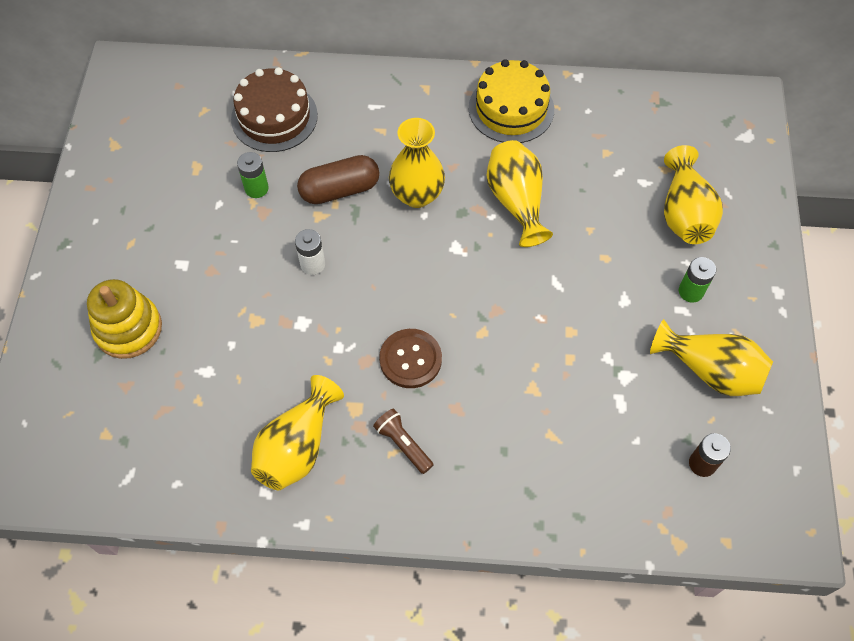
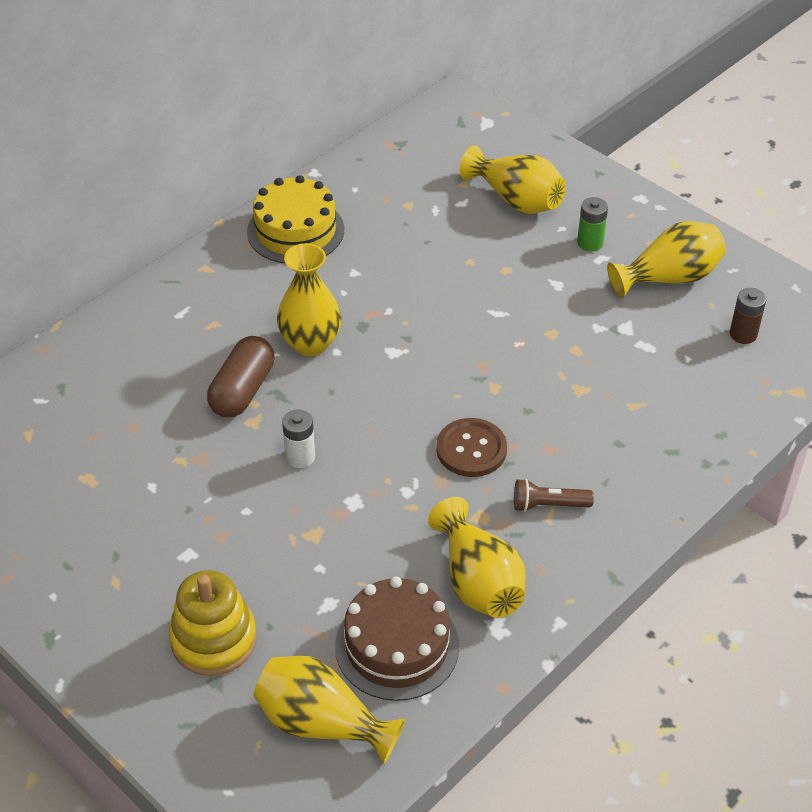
camera: 50 degrees left, 15 degrees down
(256, 188) = (169, 448): green battery -> none
(274, 117) = (104, 387): brown cake -> brown cake (397, 646)
(516, 202) = (392, 286): yellow vase -> yellow vase (322, 723)

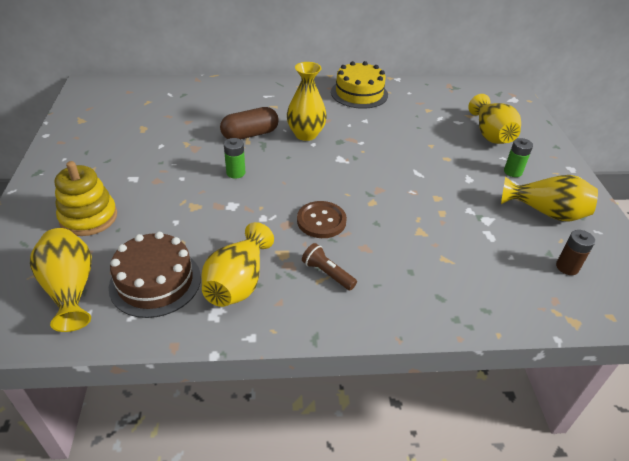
camera: 40 degrees right, 5 degrees down
(300, 457) = (235, 173): white battery -> green battery

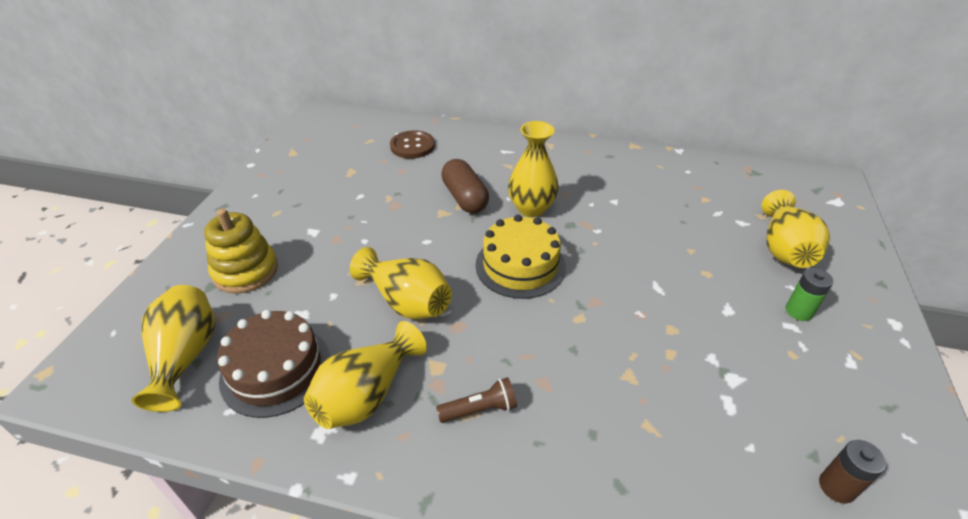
camera: 20 degrees right, 0 degrees up
(235, 173) = (427, 245): green battery -> none
(250, 134) = (465, 198): brown capsule -> brown capsule turned 75 degrees clockwise
(321, 221) = (503, 331): brown button -> brown button (412, 146)
(327, 273) = (480, 409): brown flashlight -> brown flashlight turned 105 degrees clockwise
(359, 93) = (620, 163): yellow cake -> yellow cake (520, 265)
(546, 212) = (831, 386): yellow vase -> yellow vase (407, 302)

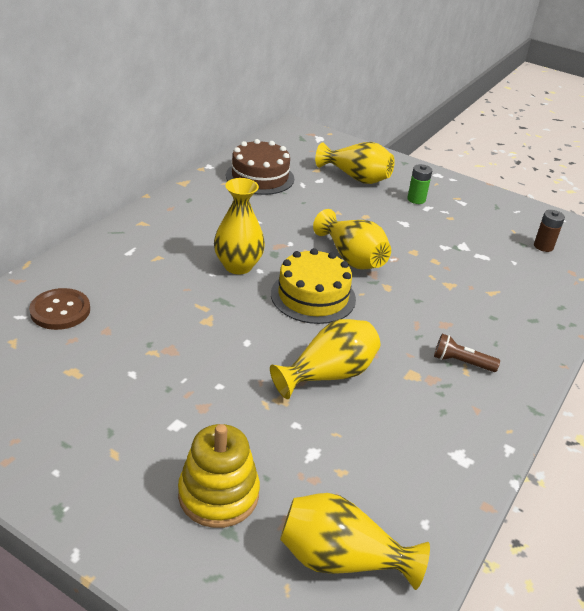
camera: 75 degrees left, 5 degrees down
(276, 370) = (384, 482): brown cake -> brown cake (260, 177)
(367, 395) = (431, 423): yellow vase -> yellow vase (352, 258)
(465, 198) = (193, 300): brown capsule -> none
(480, 409) = (461, 362): brown flashlight -> brown flashlight turned 75 degrees counterclockwise

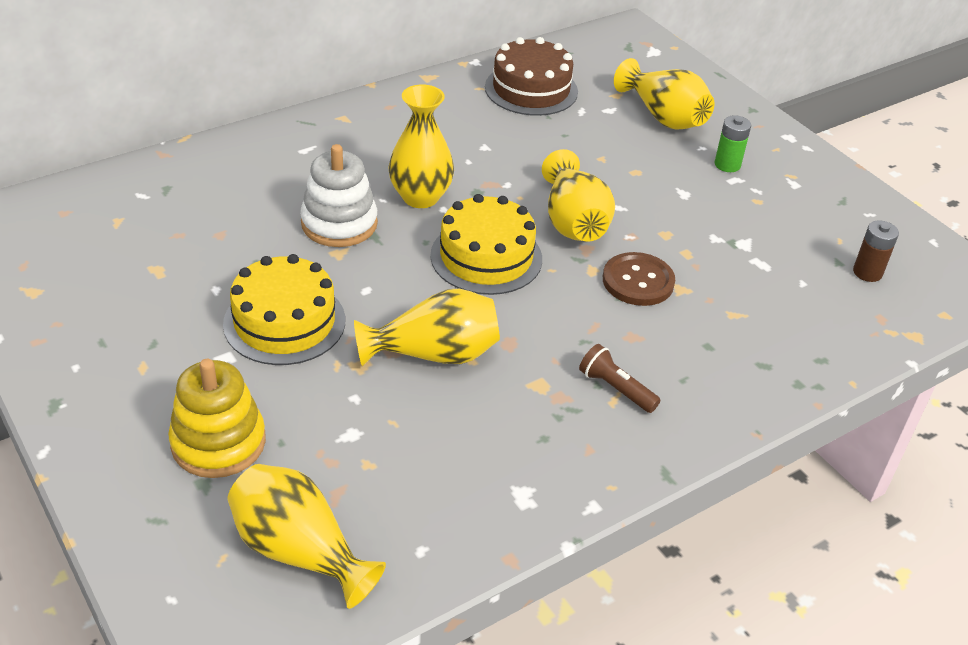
camera: 25 degrees right, 5 degrees up
(60, 311) = (186, 199): brown button -> brown button (638, 281)
(193, 299) = (339, 223): none -> white stacking toy
(203, 383) = (284, 322): none -> yellow cake

